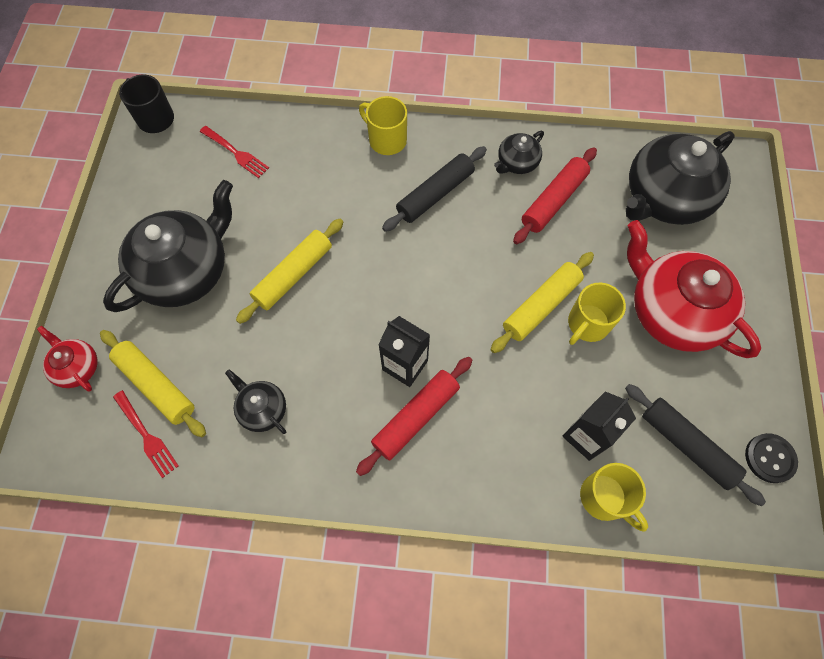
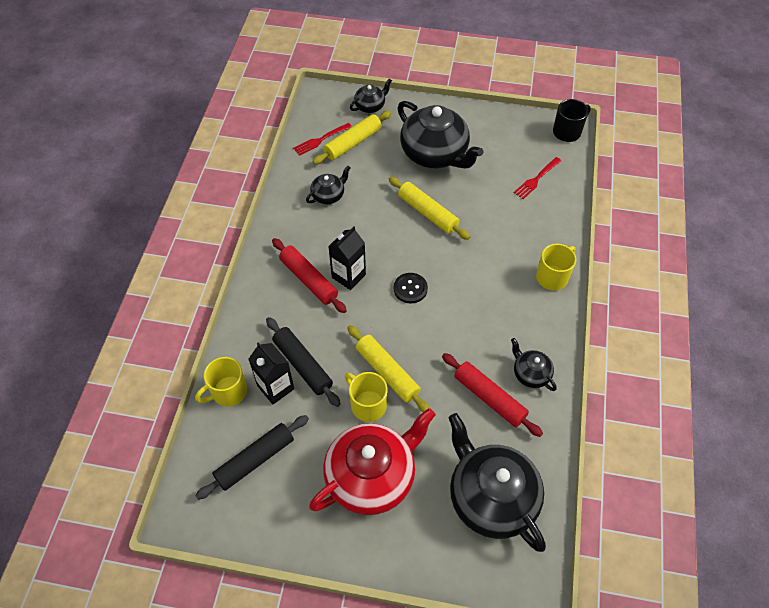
camera: 95 degrees right, 10 degrees down
(77, 367) = (370, 106): red teapot -> black teapot
(435, 194) = (497, 307): black rolling pin -> black rolling pin (303, 365)
(769, 458) = (232, 523): black button -> black button (410, 289)

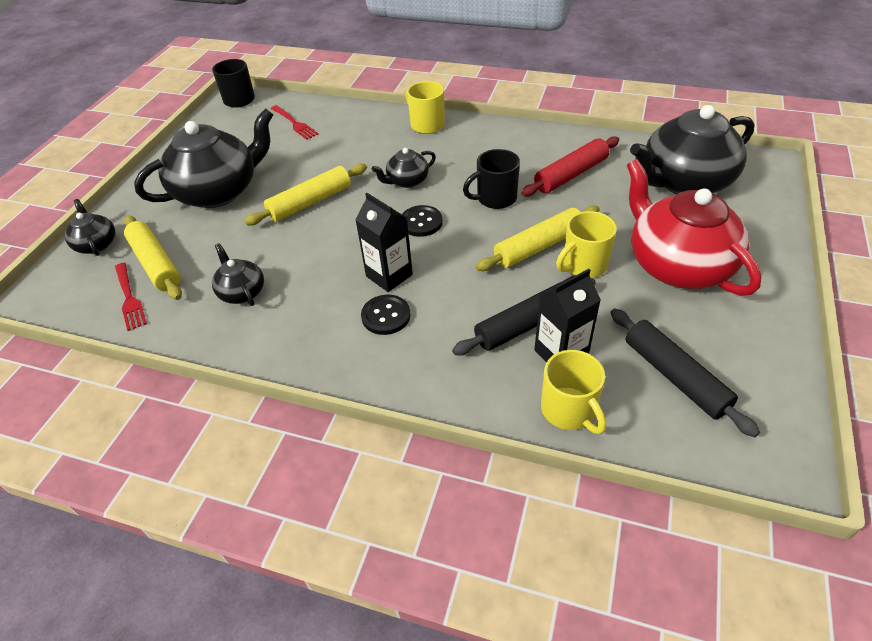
camera: 80 degrees left, 10 degrees down
(309, 279) = (386, 316): red rolling pin -> black button
(447, 339) = (495, 198): none -> black mug
(530, 374) = (542, 147): black teapot -> black teapot (407, 181)

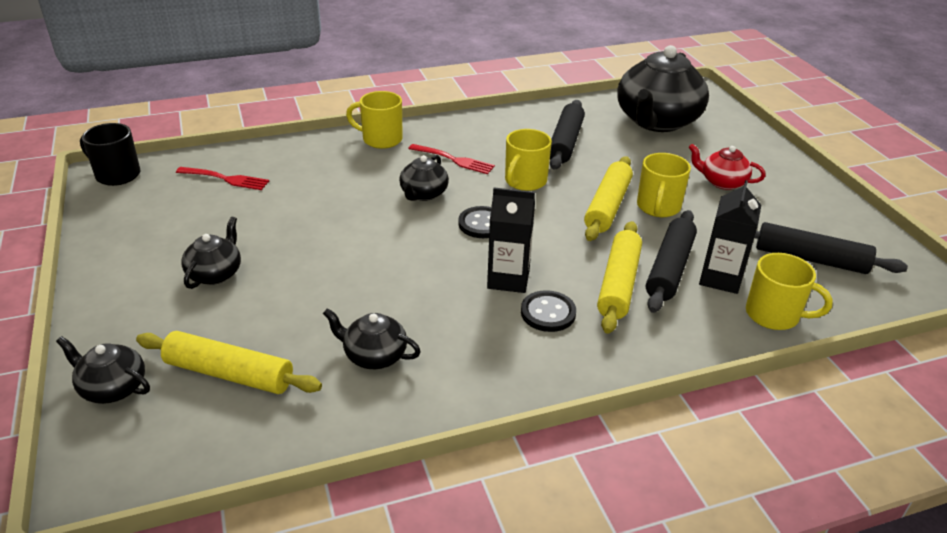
camera: 40 degrees left, 10 degrees down
(129, 298) = (239, 421): red fork -> red fork (453, 160)
(218, 191) = (215, 273): black teapot -> black teapot, size x0.47
(310, 202) = (344, 246): yellow rolling pin -> yellow rolling pin (618, 284)
(495, 198) = (525, 181): black mug -> yellow mug
(571, 175) = (565, 142): red rolling pin -> black rolling pin
(677, 265) = (722, 182): red teapot -> red teapot, size x0.47

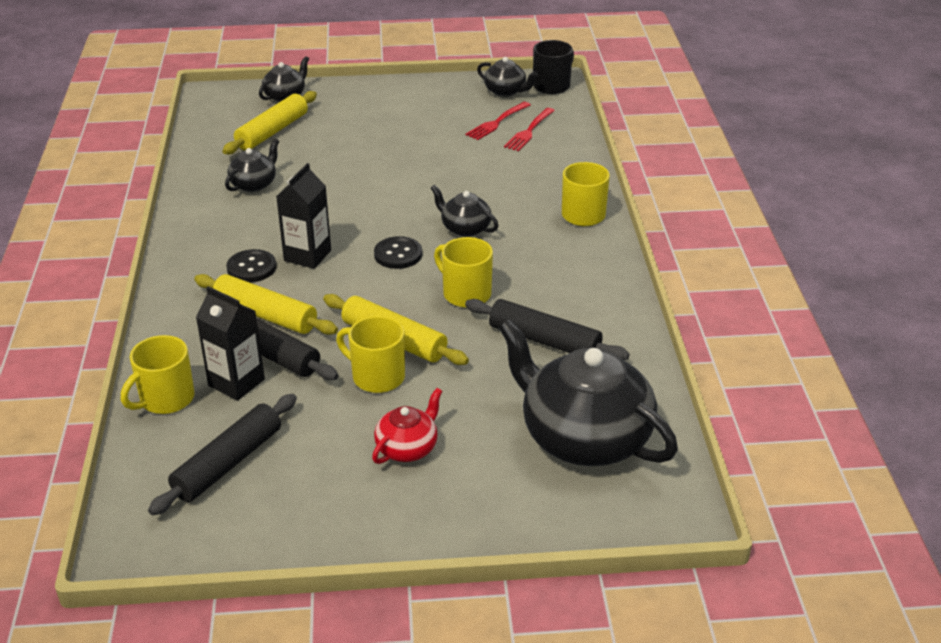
camera: 105 degrees right, 0 degrees up
(215, 273) = (387, 127): black teapot -> black teapot (505, 91)
(453, 160) = (526, 254): red fork -> red fork (497, 122)

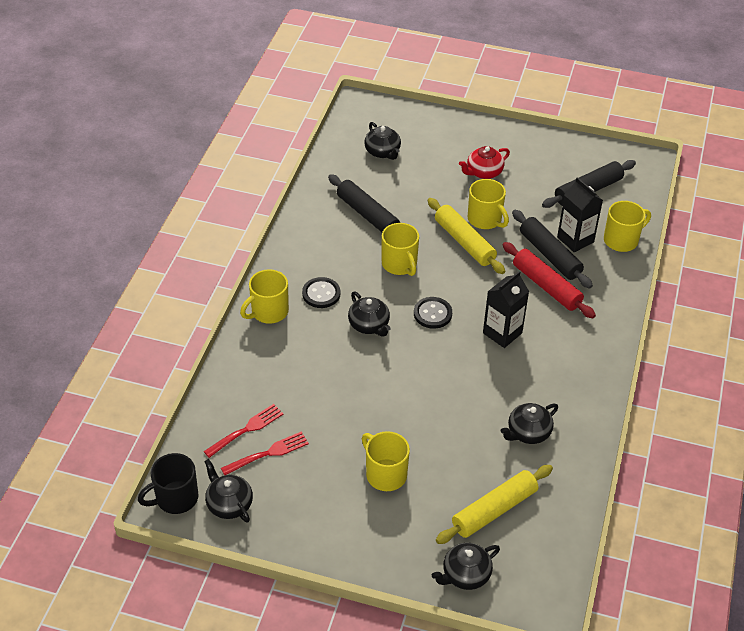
camera: 160 degrees left, 10 degrees up
(251, 268) = (548, 333): black button -> black button (321, 294)
(265, 315) = (546, 286): yellow rolling pin -> red rolling pin
(382, 132) = (385, 474): none -> yellow mug
(584, 437) = (383, 152): black teapot -> black teapot, size x0.47

